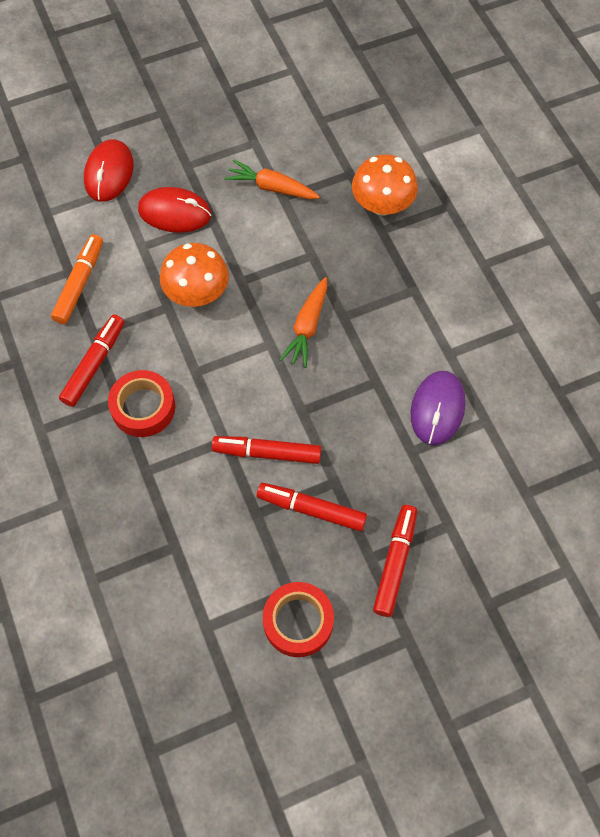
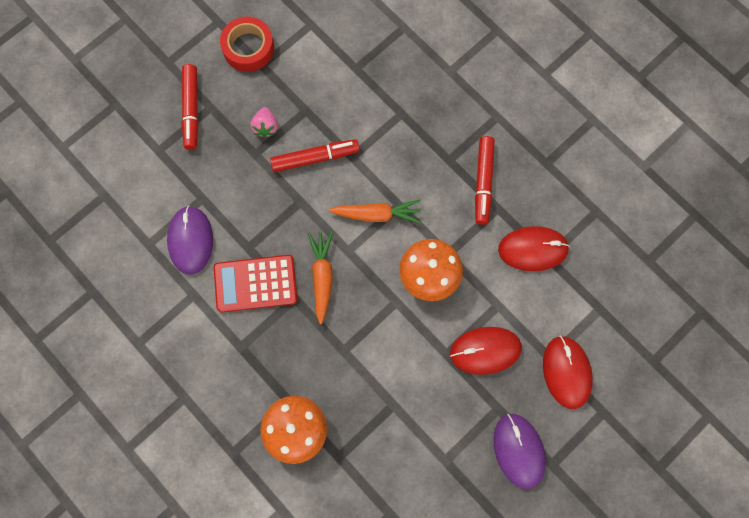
camera: 160 degrees right, 10 degrees up
(80, 283) = (533, 249): orange marker -> red mouse
(143, 407) = (427, 160): red tape -> none
(185, 130) = (518, 450): none -> purple mouse
(271, 187) = (408, 412): orange carrot -> orange carrot (377, 214)
(311, 509) = (265, 127): red marker -> pink strawberry
(379, 343) = (255, 283): none -> red calculator

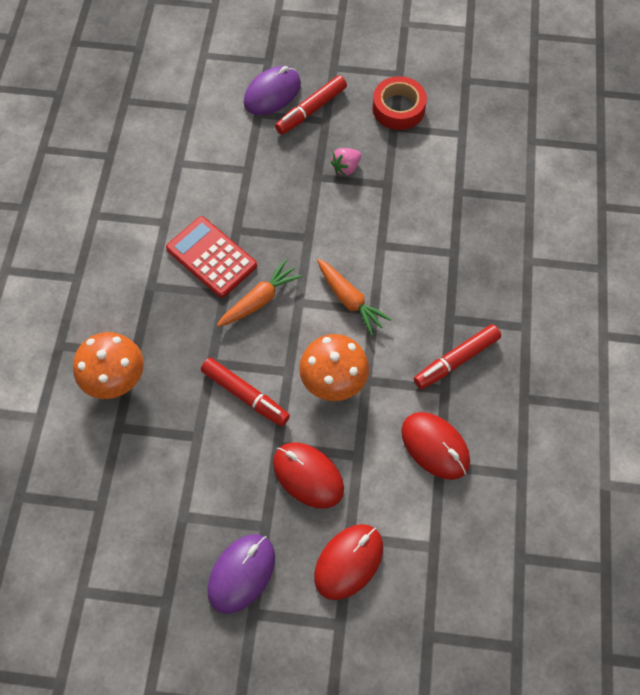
camera: 50 degrees right, 10 degrees down
(191, 240) = (206, 188): purple mouse -> purple mouse (272, 93)
(315, 158) = (354, 220): red marker -> red marker (245, 395)

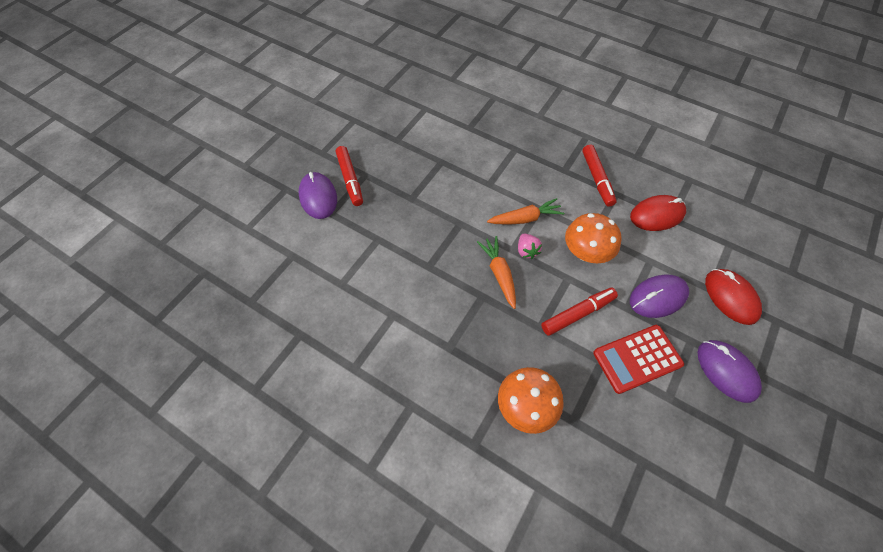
camera: 65 degrees left, 5 degrees down
(211, 257) = (444, 292): red calculator -> red calculator (637, 358)
(308, 475) = (658, 297): red mouse -> purple mouse
(346, 168) = (414, 179): pink strawberry -> pink strawberry (526, 251)
(398, 108) = (383, 131): red tape -> none

